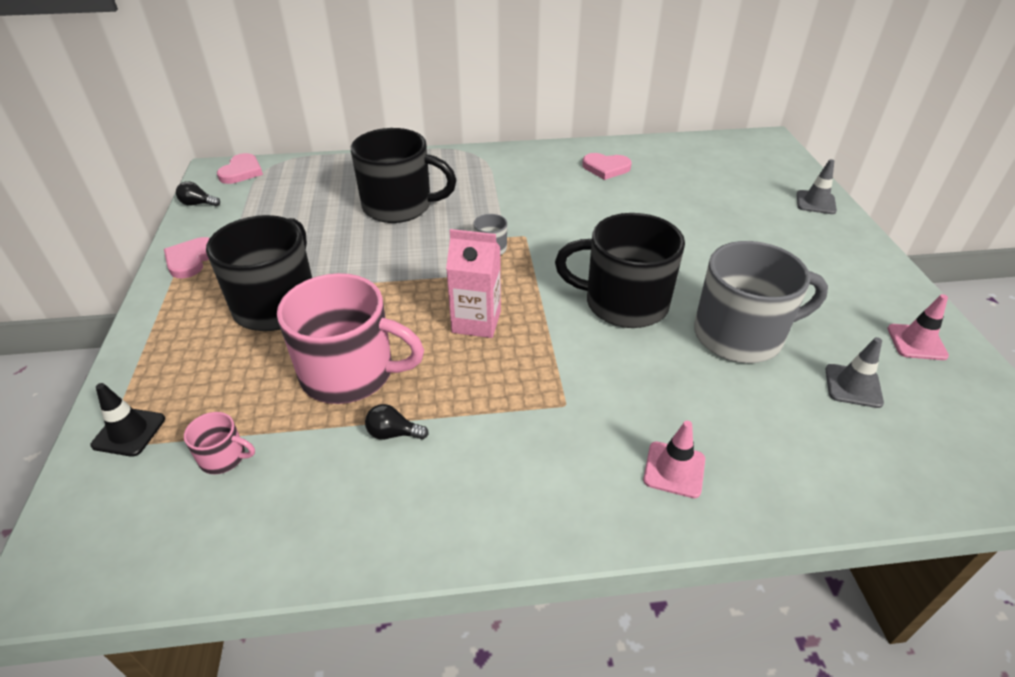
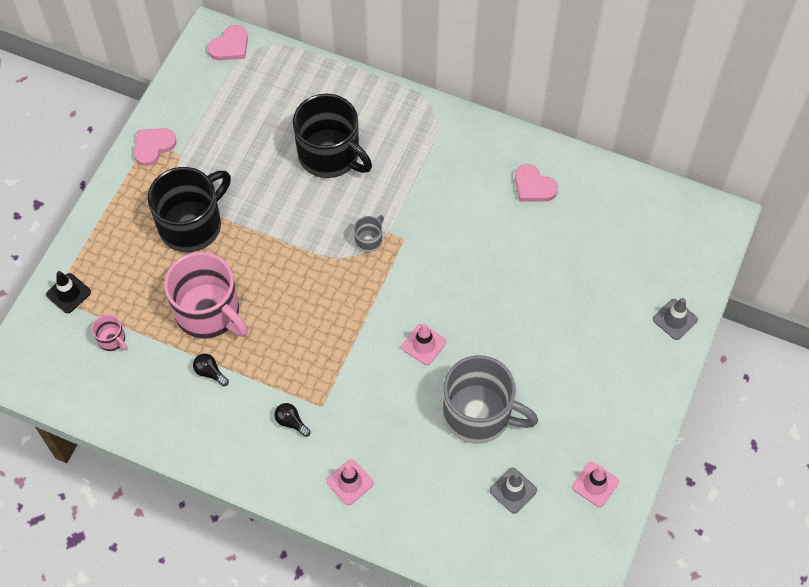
camera: 30 degrees right, 20 degrees up
(198, 204) = (181, 77): black light bulb -> black light bulb (291, 422)
(476, 322) = (312, 309): pink carton -> none
(624, 303) = (424, 344): black mug -> pink traffic cone

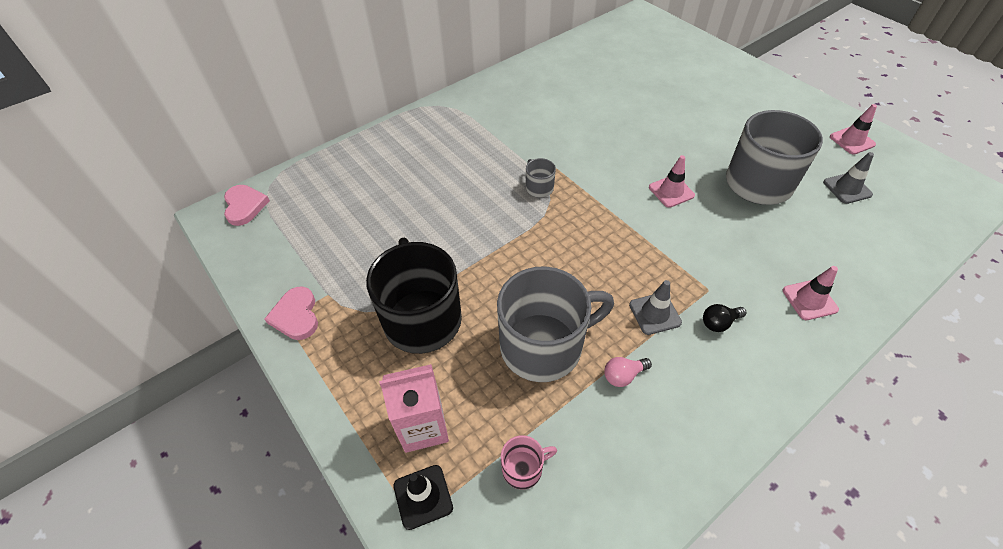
camera: 60 degrees left, 10 degrees down
(112, 270) = (423, 426): none -> pink carton
(208, 312) = (543, 346): pink mug -> grey mug
(210, 372) = (623, 375): black light bulb -> pink light bulb
(330, 155) = (429, 181): black mug -> none
(533, 186) = (554, 80): pink heart -> none
(675, 319) = (713, 57): grey traffic cone -> grey traffic cone (654, 313)

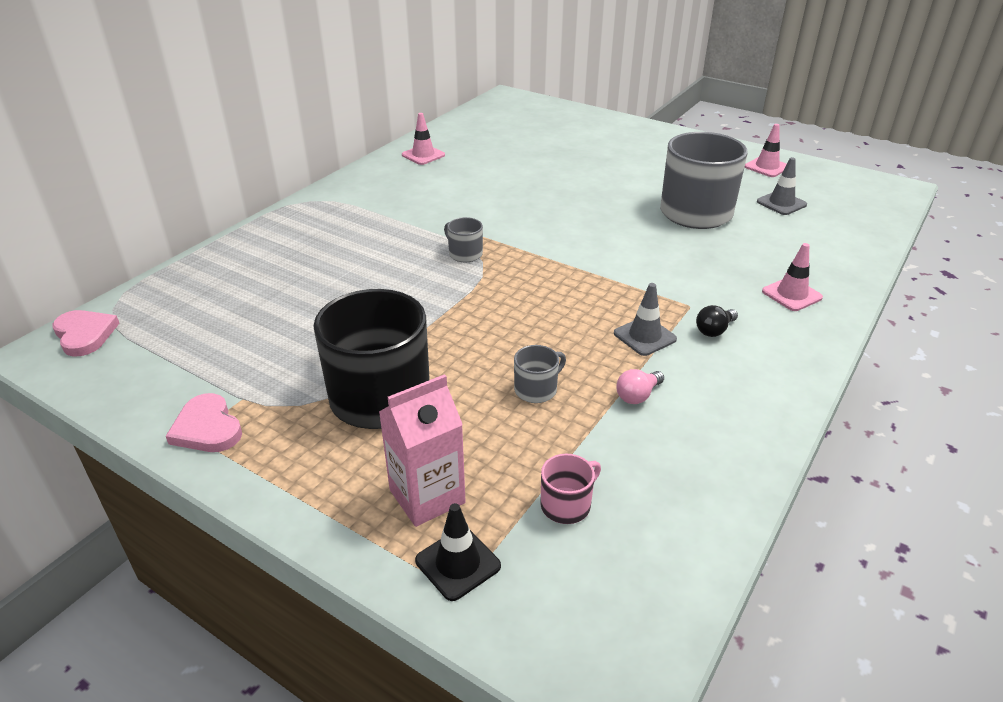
camera: 20 degrees left, 15 degrees down
(543, 346) = (536, 390): grey mug -> grey mug, size x0.43
(671, 191) = (611, 233): pink traffic cone -> pink traffic cone (423, 155)

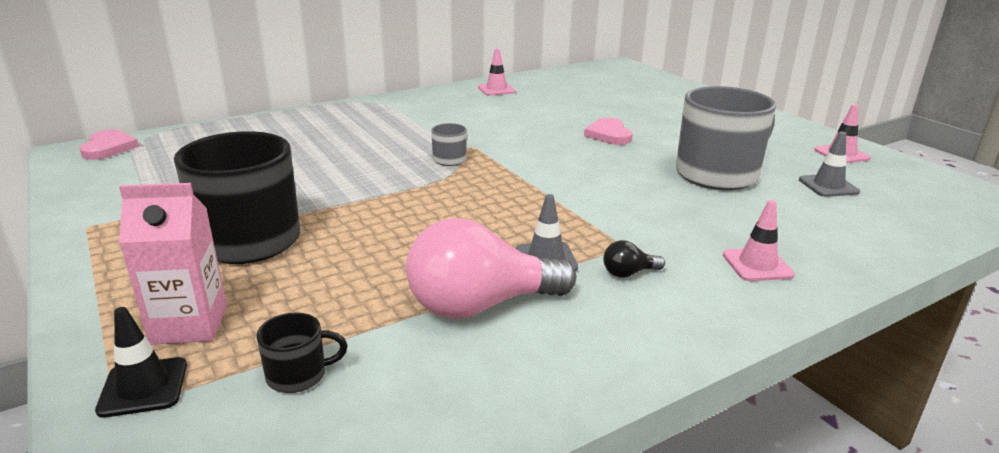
camera: 25 degrees right, 10 degrees down
(207, 428) = (101, 225): pink heart -> pink heart (608, 135)
(536, 390) = (388, 272): grey mug -> none
(566, 505) = (298, 375): pink mug -> black mug
(637, 396) = (480, 305): pink light bulb -> pink light bulb, size x2.41

